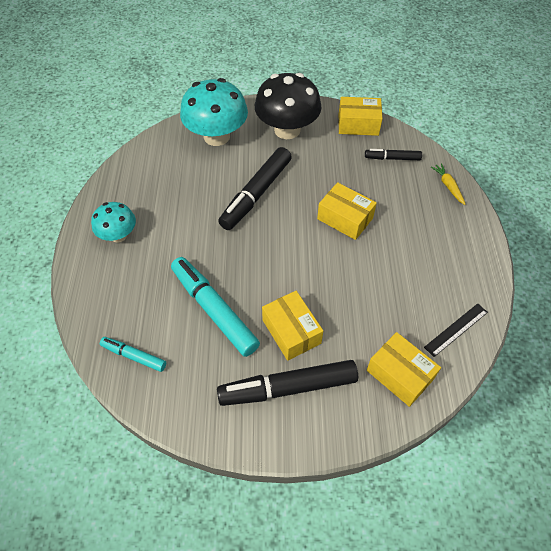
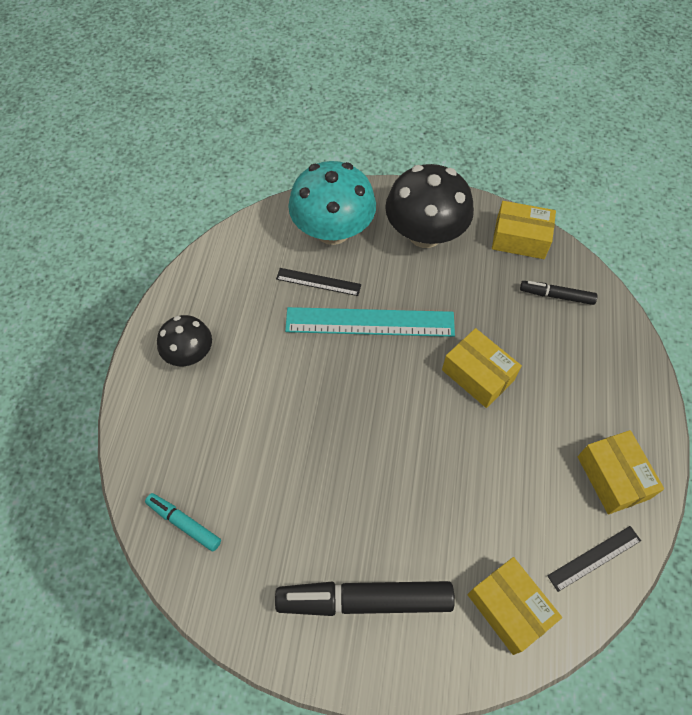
camera: 10 degrees right, 5 degrees up
(118, 235) = (189, 354): turquoise mushroom -> black mushroom
(212, 172) = (318, 282): none -> black ruler
(214, 310) = (290, 477): turquoise marker -> none
(256, 194) = (370, 322): black marker -> turquoise ruler
(291, 331) = (382, 524): yellow box -> yellow box (613, 477)
(448, 186) = (623, 348): yellow carrot -> none

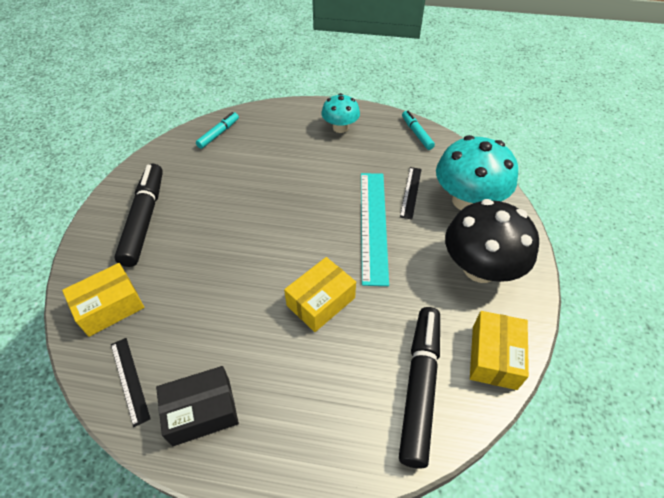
camera: 90 degrees right, 10 degrees down
(189, 354) = (340, 128): black mushroom -> turquoise mushroom
(212, 266) = (416, 133): none -> turquoise marker
(556, 296) = (419, 386): black marker -> black marker, size x1.88
(613, 477) = (202, 411): yellow box -> black box

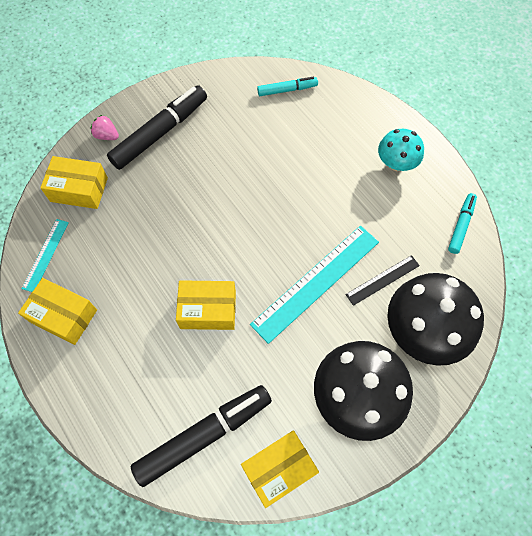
camera: 45 degrees right, 15 degrees up
(95, 252) = (107, 135): none -> pink strawberry
(129, 380) = (46, 255): black ruler -> turquoise ruler
(202, 411) = (63, 316): black box -> yellow box
(467, 201) = (423, 331): turquoise mushroom -> black mushroom

